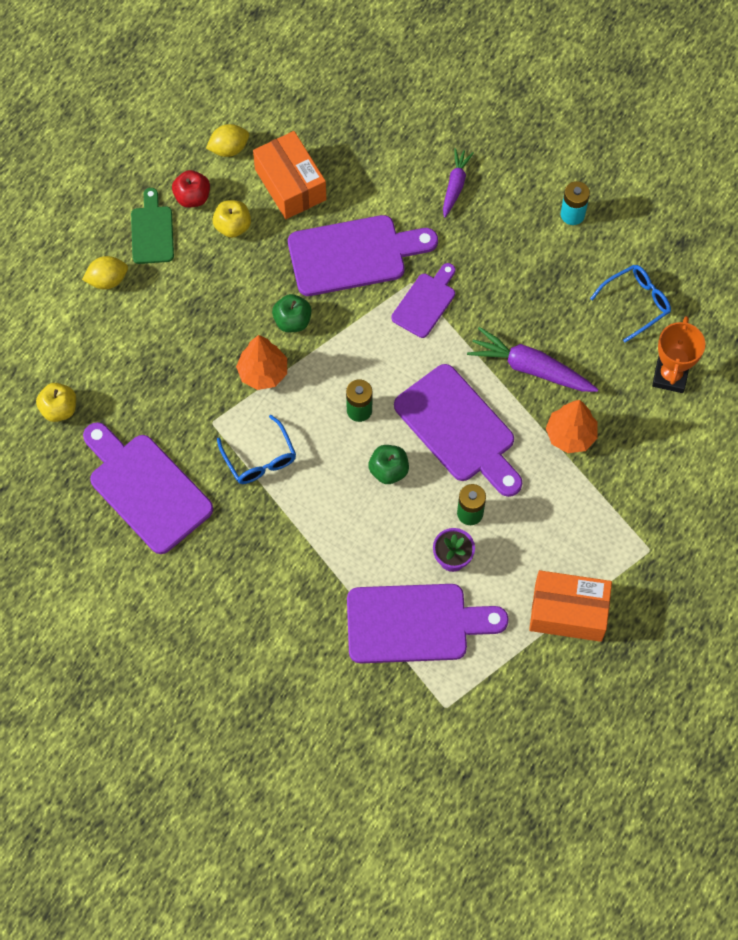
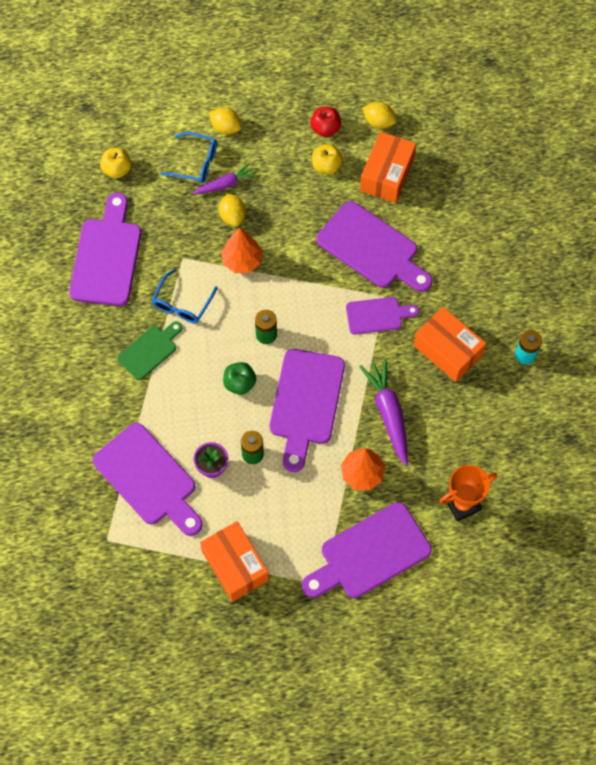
camera: 50 degrees right, 0 degrees up
(152, 231) = (281, 125): green cutting board -> green cutting board (149, 350)
(208, 345) = (232, 216): none -> yellow lemon
(292, 321) = (292, 249): green apple -> none
(455, 185) = (478, 269): purple carrot -> purple carrot (225, 184)
(512, 273) = (447, 350): none -> orange box
(637, 303) = (497, 443): blue glasses -> blue glasses (196, 163)
(653, 488) = (370, 553): none -> purple cutting board

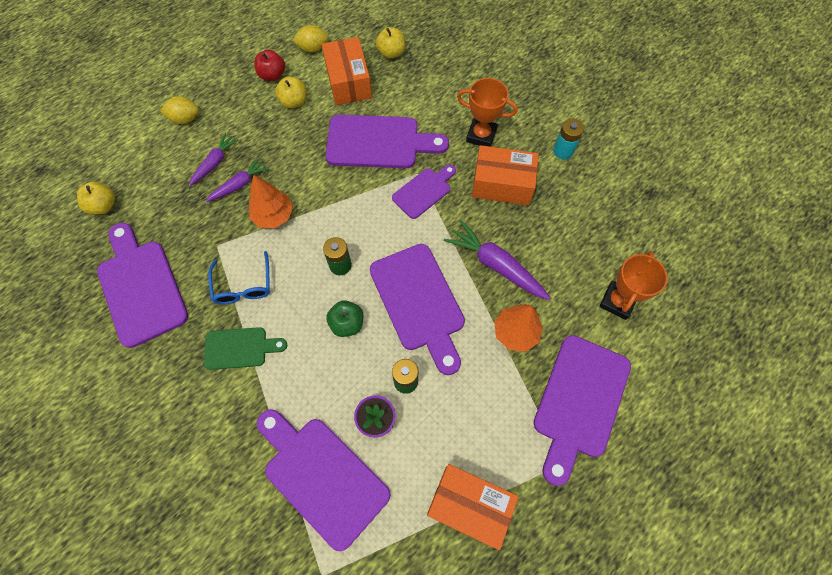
camera: 35 degrees left, 0 degrees up
(148, 478) = (322, 476): purple cutting board -> purple cutting board turned 150 degrees counterclockwise
(149, 350) = (240, 348): green cutting board -> green cutting board turned 75 degrees clockwise
(196, 163) = (177, 160): blue glasses -> none
(232, 216) = (239, 184): yellow lemon -> purple carrot
(446, 168) = (391, 53): none -> yellow apple
(465, 296) = (481, 135): none -> orange trophy

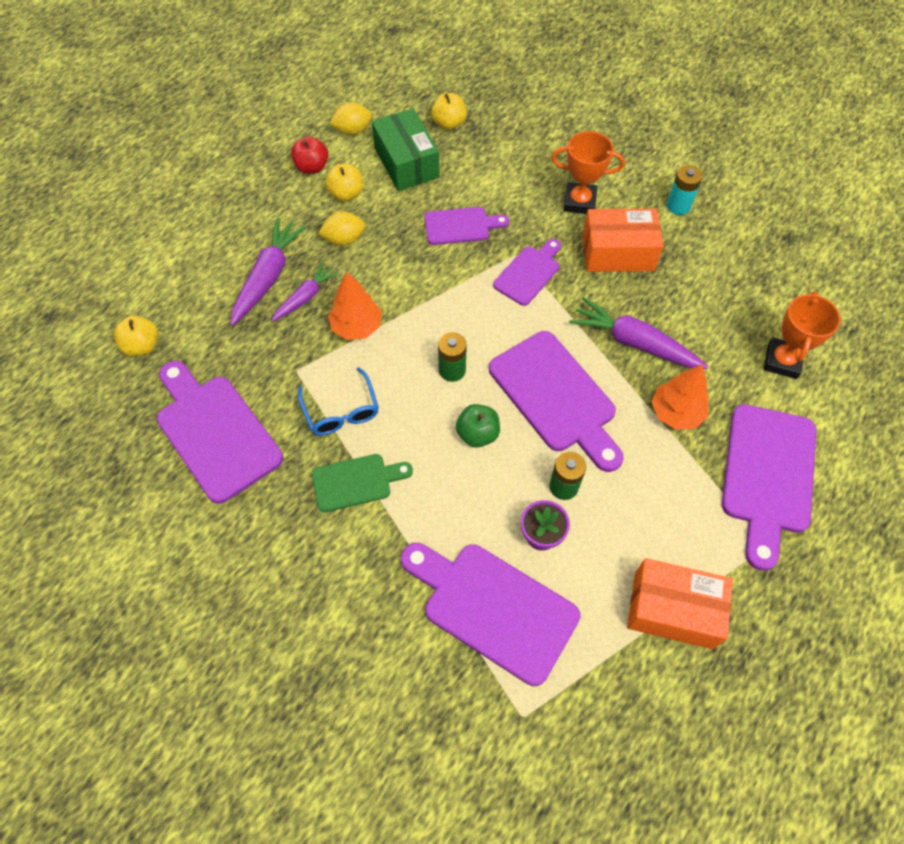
camera: 10 degrees left, 5 degrees down
(185, 119) = (217, 231): yellow lemon -> yellow lemon (344, 239)
(215, 163) = (268, 277): purple carrot -> purple carrot, size x1.62
(348, 82) = (406, 163): orange box -> green box
(378, 142) = (461, 226): purple cutting board -> purple cutting board, size x0.57

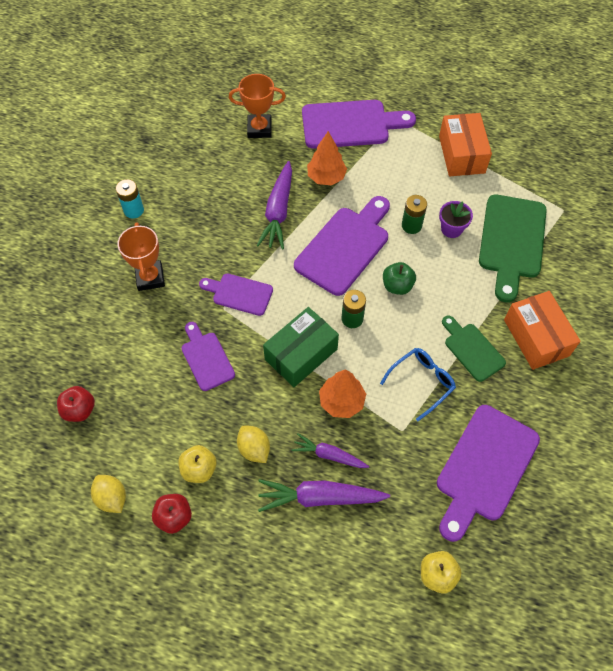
camera: 110 degrees left, 0 degrees up
(406, 163) = (143, 430): green box -> green box (301, 354)
(449, 123) = (79, 410): yellow apple -> red apple
(493, 608) = (511, 241): purple cutting board -> green cutting board
(618, 252) = (196, 239): orange box -> orange box (536, 337)

